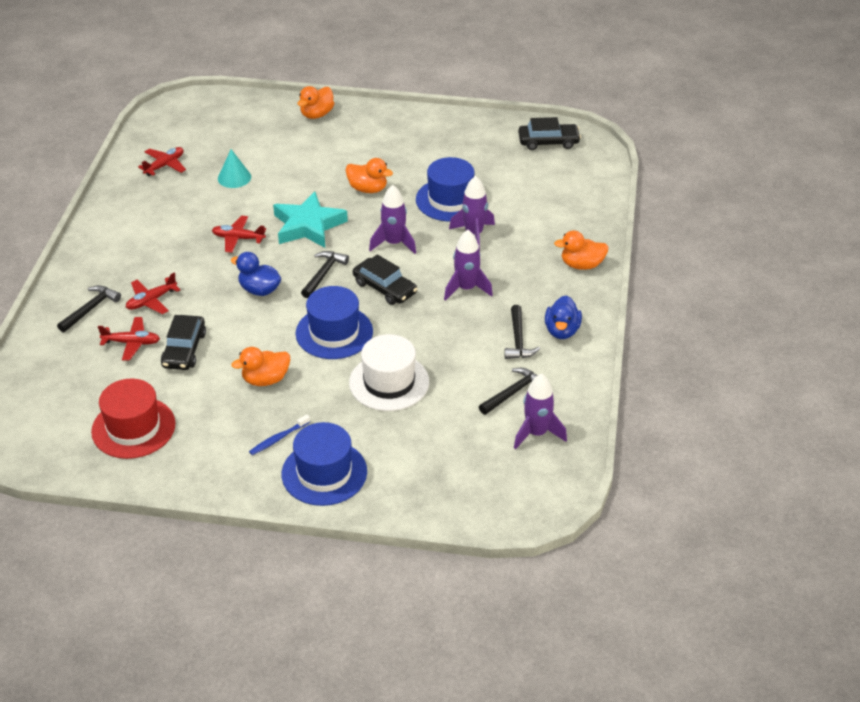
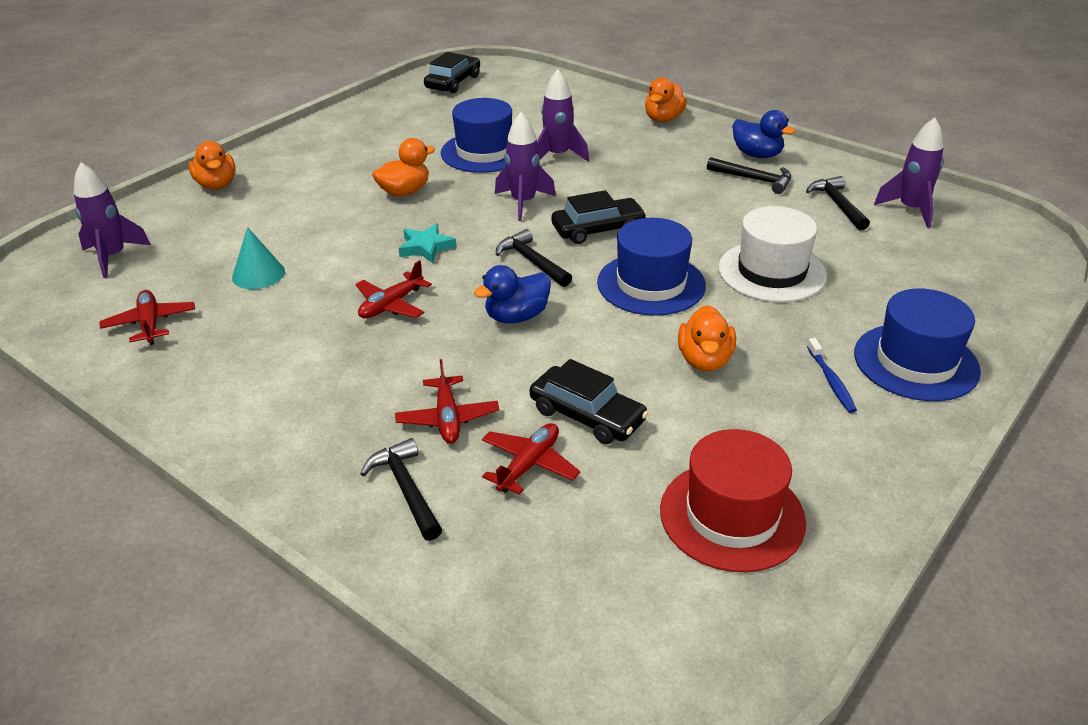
camera: 60 degrees left, 5 degrees down
(308, 225) = (426, 247): turquoise star -> turquoise star, size x0.53
(466, 289) = (645, 184): purple rocket -> purple rocket (113, 257)

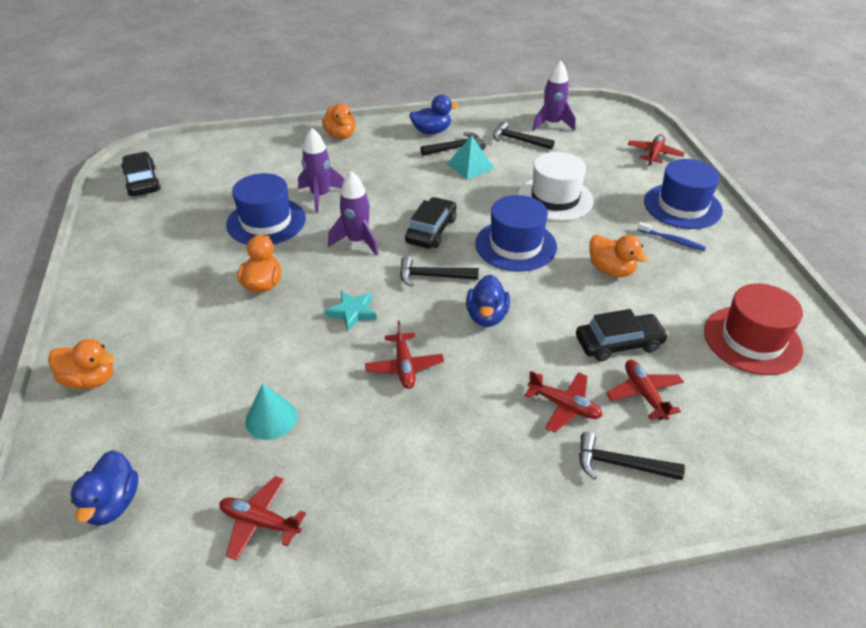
camera: 50 degrees left, 5 degrees up
(113, 257) = (113, 504): purple rocket -> blue duck
(738, 200) = (470, 166): none -> turquoise pyramid
(989, 299) = (654, 154): none -> red plane

